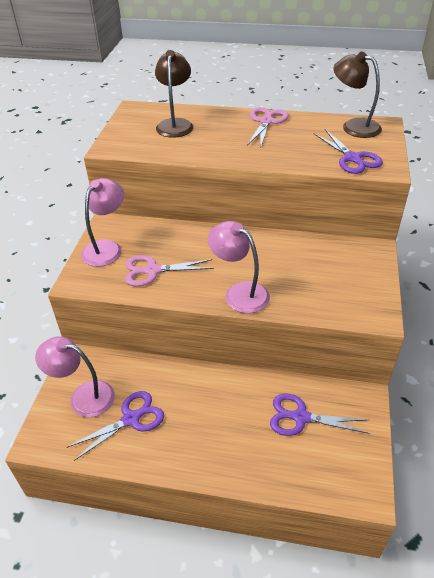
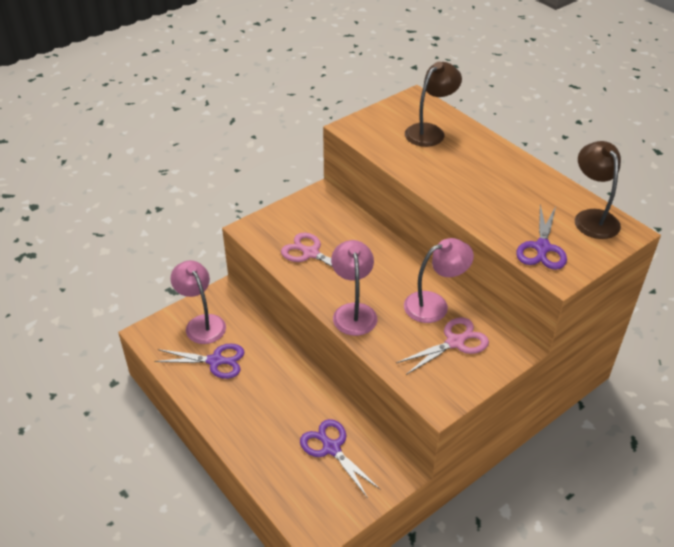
camera: 40 degrees right, 0 degrees up
(106, 248) = (298, 214): pink lamp -> pink lamp (434, 304)
(266, 121) = (514, 169): pink scissors -> pink scissors (455, 342)

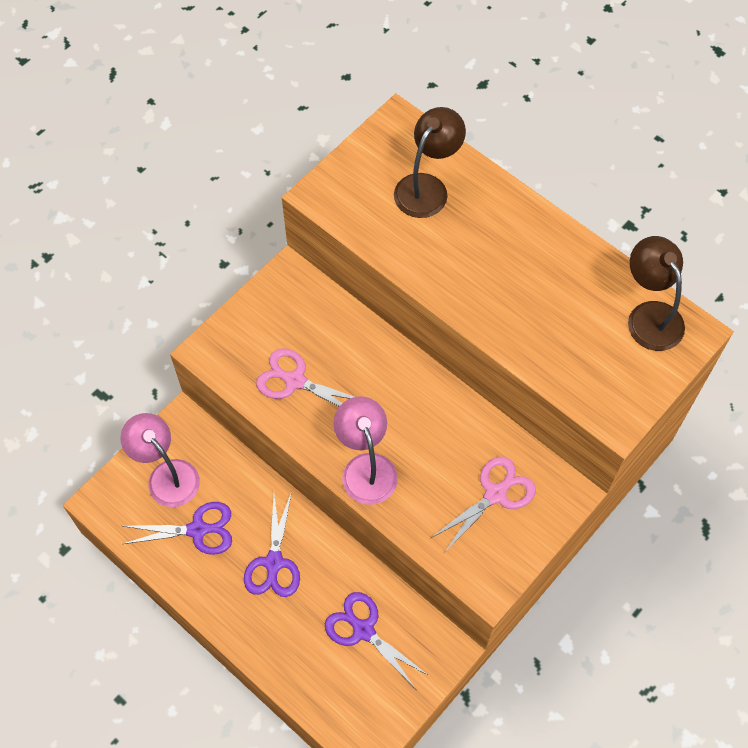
camera: 10 degrees left, 20 degrees up
(434, 304) = (463, 439): pink lamp -> none
(542, 248) = (592, 378): purple scissors -> purple scissors (274, 563)

